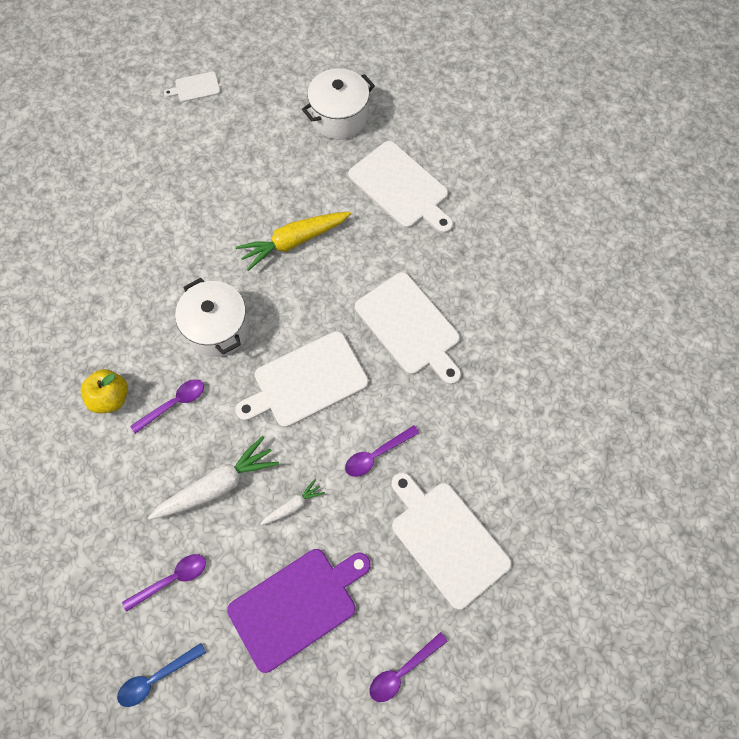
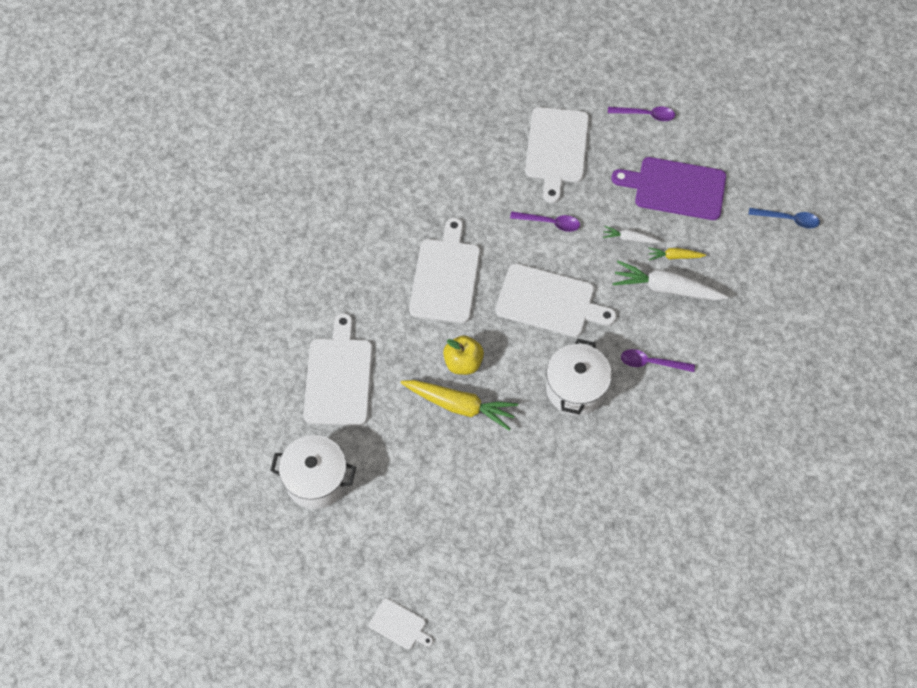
camera: 135 degrees left, 5 degrees down
(111, 398) = (692, 404): yellow apple -> yellow apple (463, 363)
(172, 579) = (739, 260): purple spoon -> none
(236, 525) = (674, 256): none -> yellow carrot

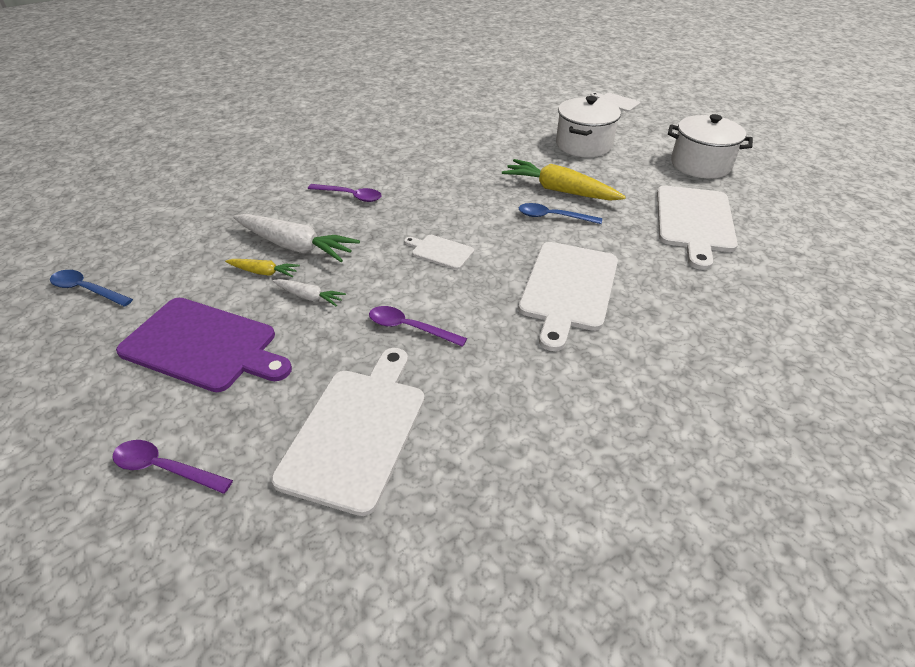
camera: 170 degrees left, 20 degrees down
(463, 363) = (553, 217): yellow apple -> blue spoon
(549, 301) = (440, 251): white cutting board -> white cutting board, size x0.49
(575, 388) = (437, 188): white pot -> white pot (583, 145)

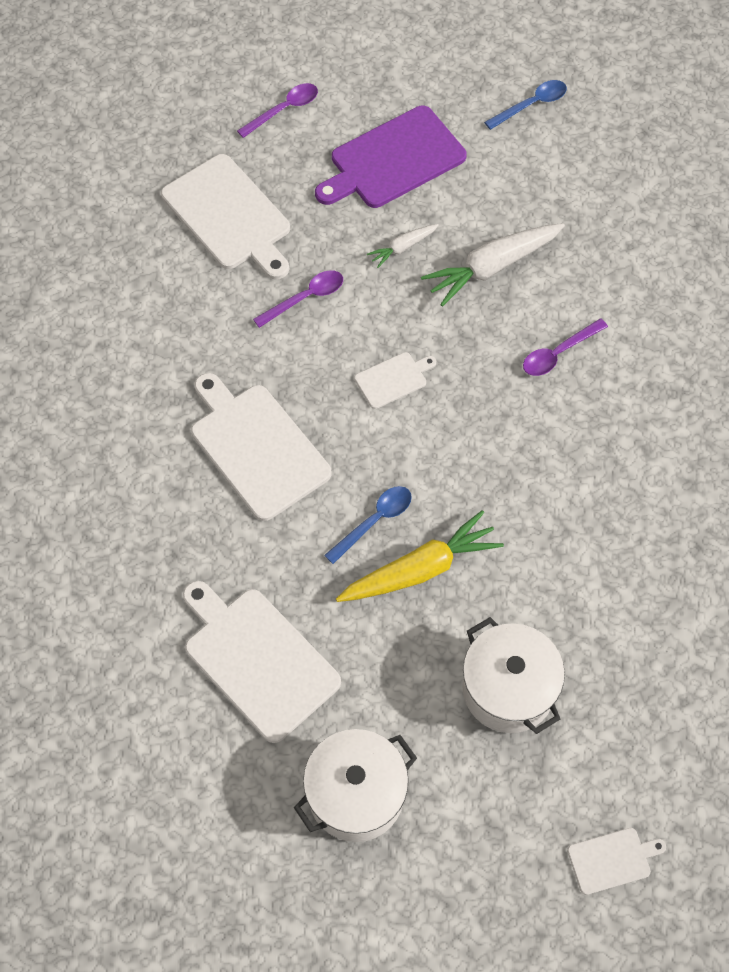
camera: 125 degrees right, 20 degrees up
(264, 272) = (465, 229): yellow carrot -> none

